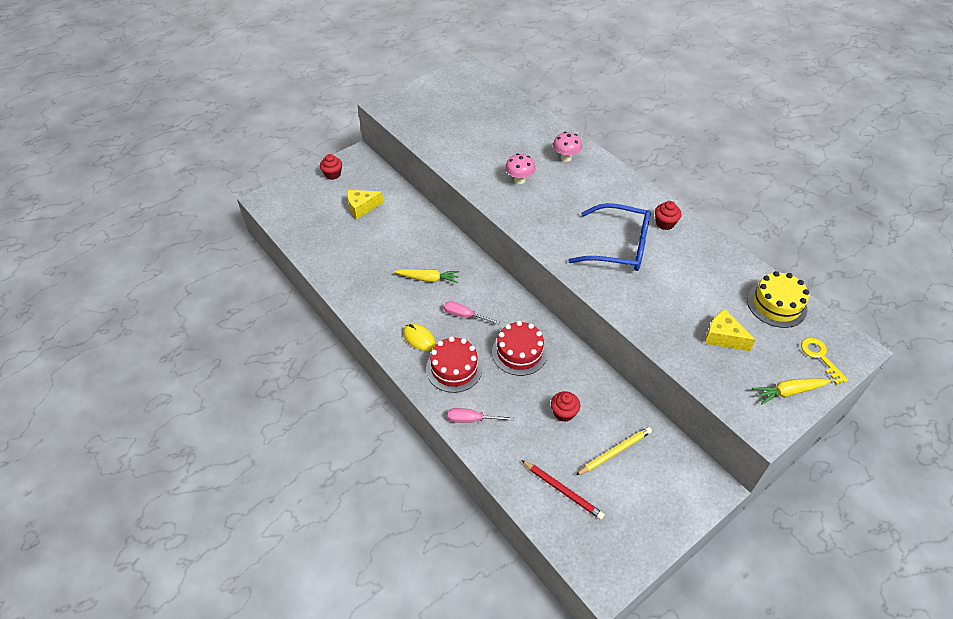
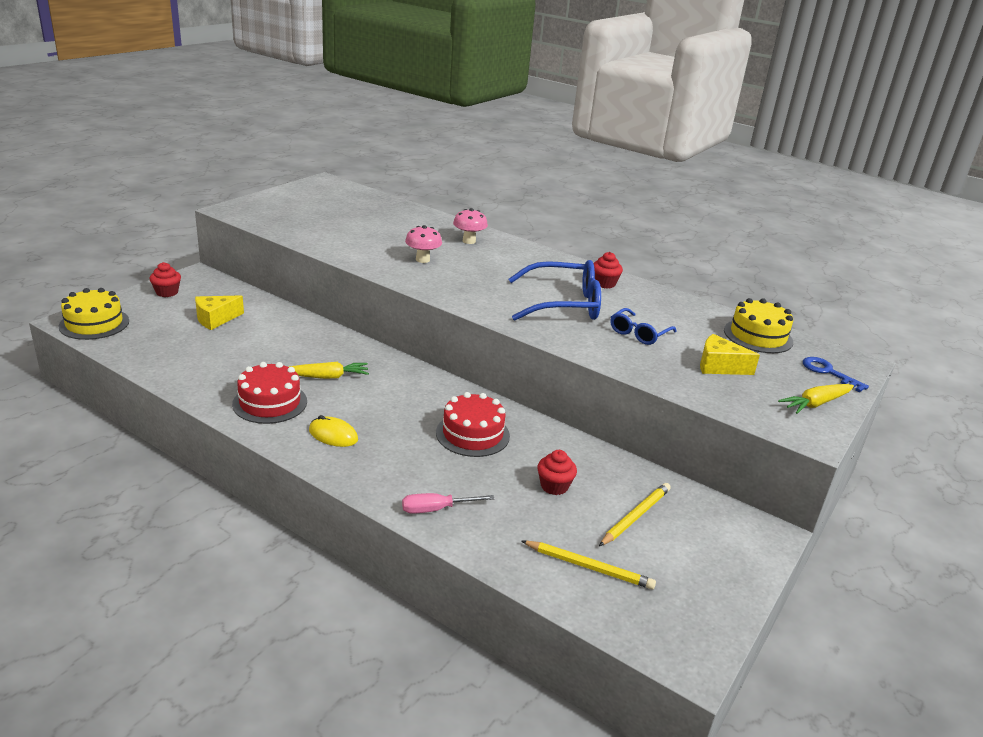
camera: 20 degrees left, 20 degrees down
(278, 204) = (94, 323): none -> yellow cake
(454, 368) = (392, 460): red cake -> red cake (270, 402)
(464, 315) = (388, 407): pink screwdriver -> none
(562, 490) = (589, 567): red pencil -> yellow pencil
(669, 289) = (639, 333): none -> blue glasses
(820, 357) = (828, 372): yellow key -> blue key

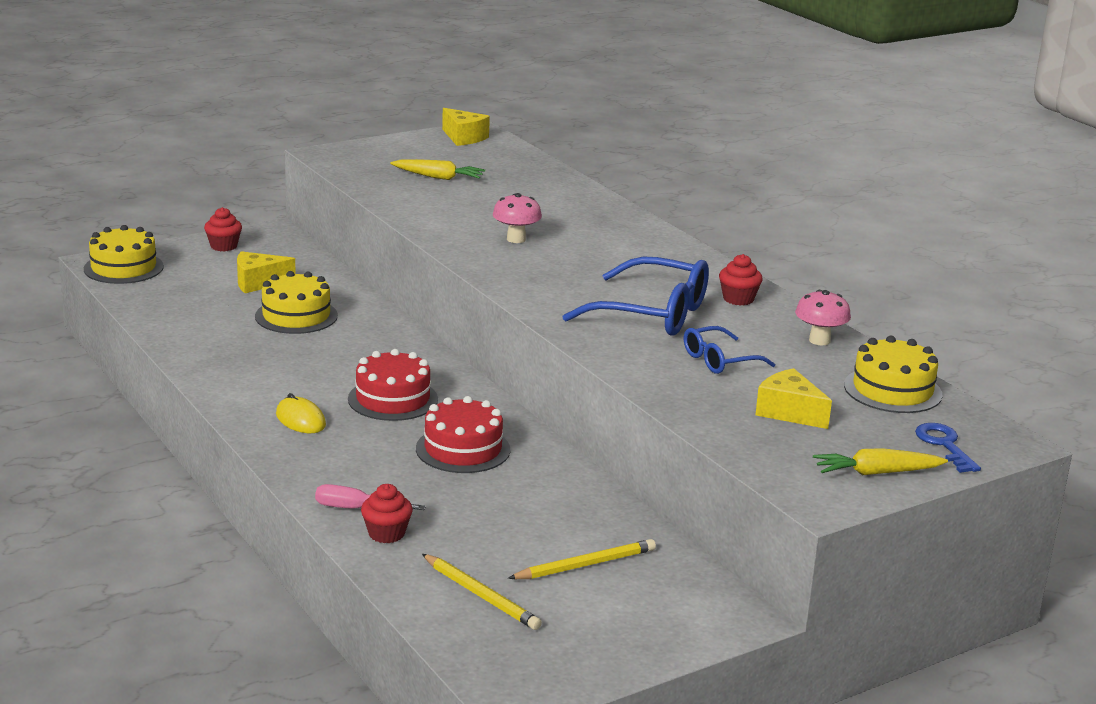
camera: 25 degrees right, 5 degrees down
(265, 343) = (296, 316): none -> yellow cake
(270, 402) = (255, 376): red cake -> red cake (393, 399)
(320, 187) = (463, 137): none -> yellow cheese
(327, 377) = (340, 362): yellow carrot -> yellow carrot (438, 177)
(469, 241) = (601, 225): pink mushroom -> pink mushroom (819, 340)
(554, 486) = (514, 517): red cupcake -> red cupcake (386, 534)

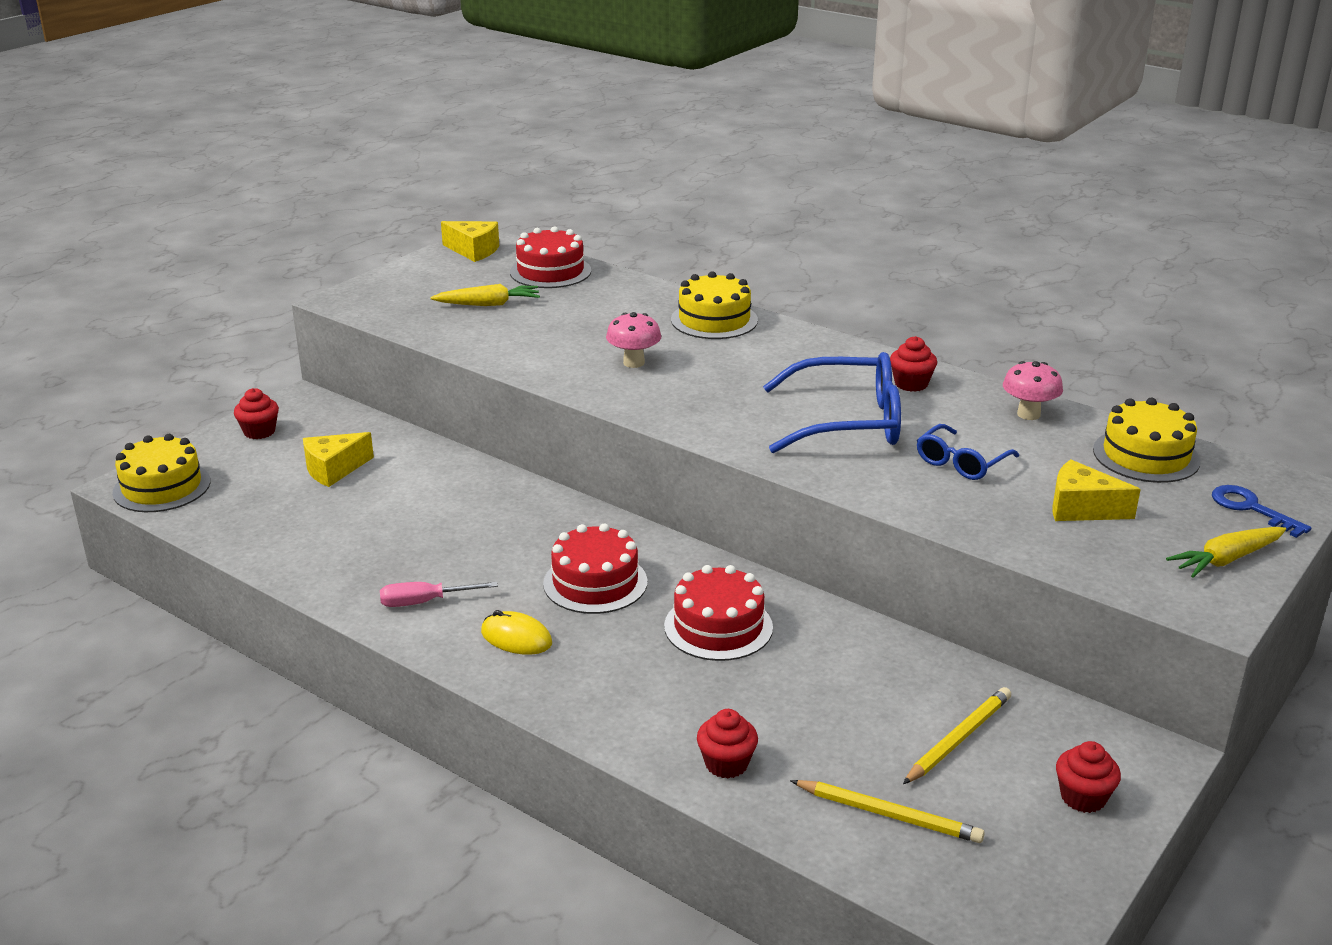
camera: 20 degrees left, 5 degrees up
(296, 316) = (408, 502): yellow cake -> yellow cake (714, 320)
(356, 509) = (668, 740): pink screwdriver -> pink screwdriver (424, 602)
(512, 163) = (550, 271): none -> red cake
(649, 626) = (1083, 797): none -> red cupcake

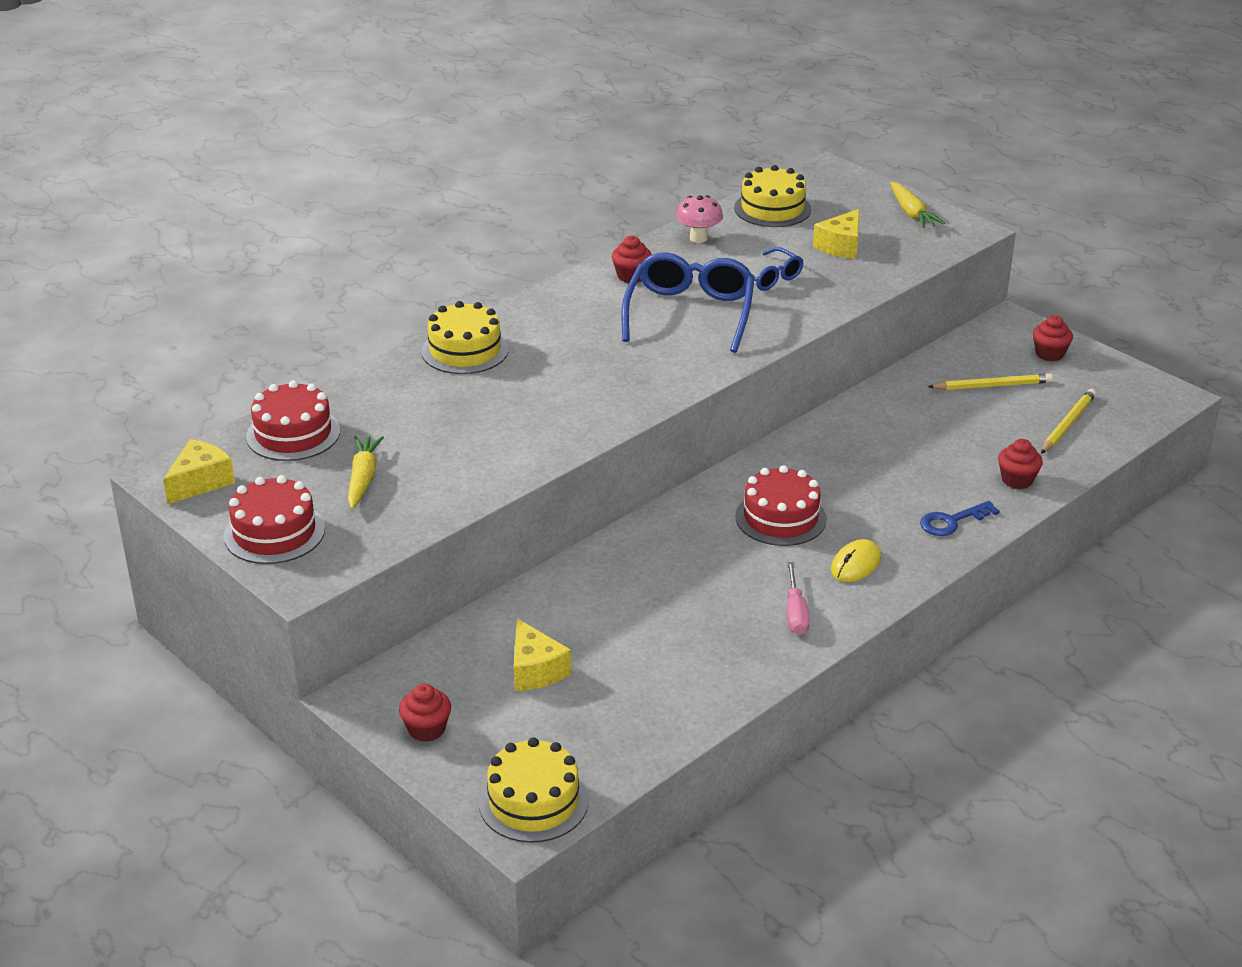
camera: 80 degrees left, 5 degrees up
(634, 363) = (542, 402): pink mushroom -> none
(718, 627) = (853, 464): red cake -> red cake (274, 533)
(958, 739) = (992, 386): yellow pencil -> yellow pencil turned 120 degrees clockwise
(1251, 508) = (850, 191): blue key -> blue key (952, 521)

